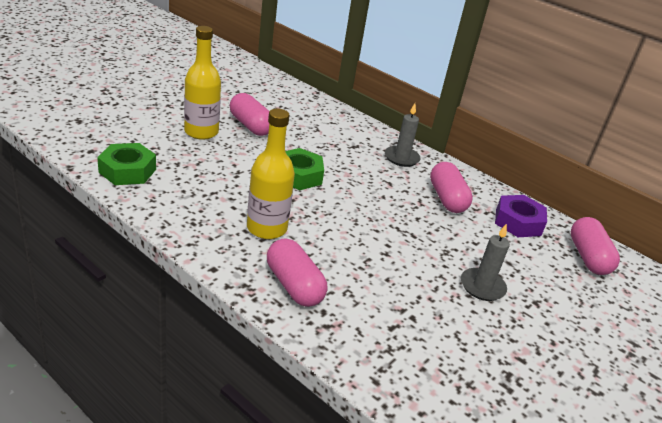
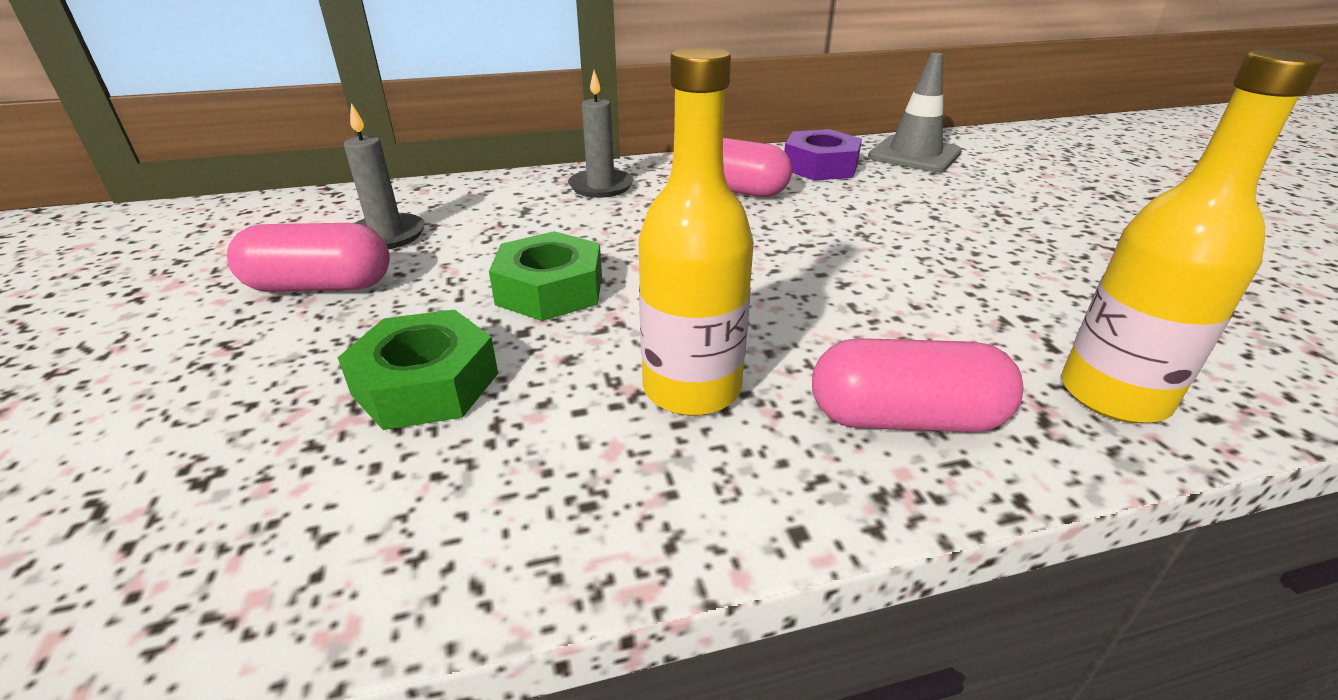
camera: 50 degrees left, 0 degrees up
(127, 171) = (218, 568): green nut -> green nut (426, 384)
(201, 132) = (243, 359): yellow bottle -> yellow bottle (1113, 395)
(482, 286) = (958, 236): grey candle -> grey candle (387, 235)
(588, 257) = (914, 155): pink capsule -> grey traffic cone

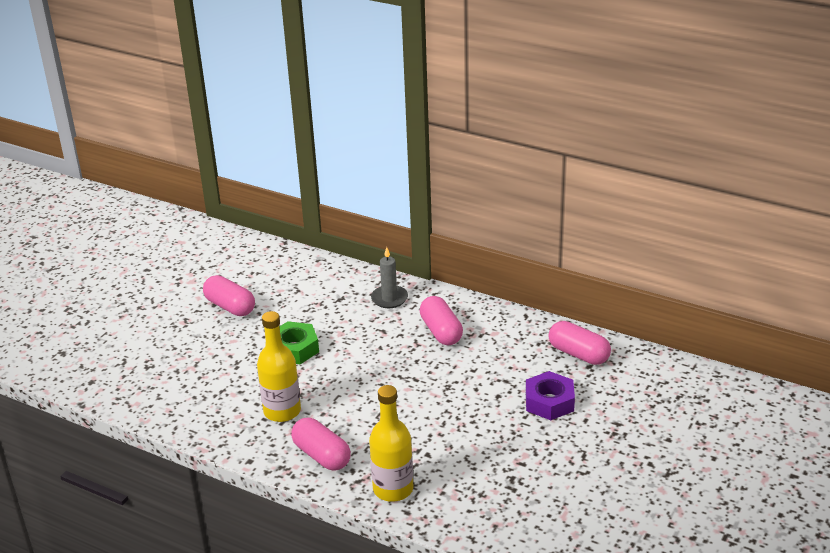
camera: 45 degrees right, 0 degrees up
(387, 235) = (275, 288): grey candle -> none
(426, 384) = (219, 367): green nut -> none
(820, 166) = (511, 336): purple nut -> purple nut (549, 402)
(914, 155) = (578, 354): grey traffic cone -> pink capsule

